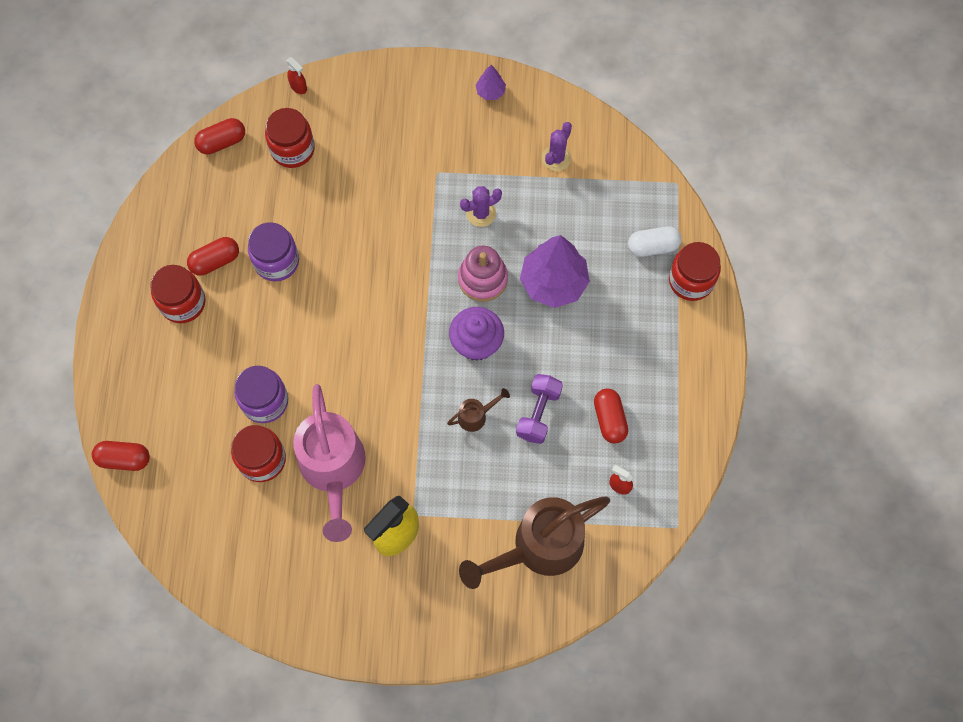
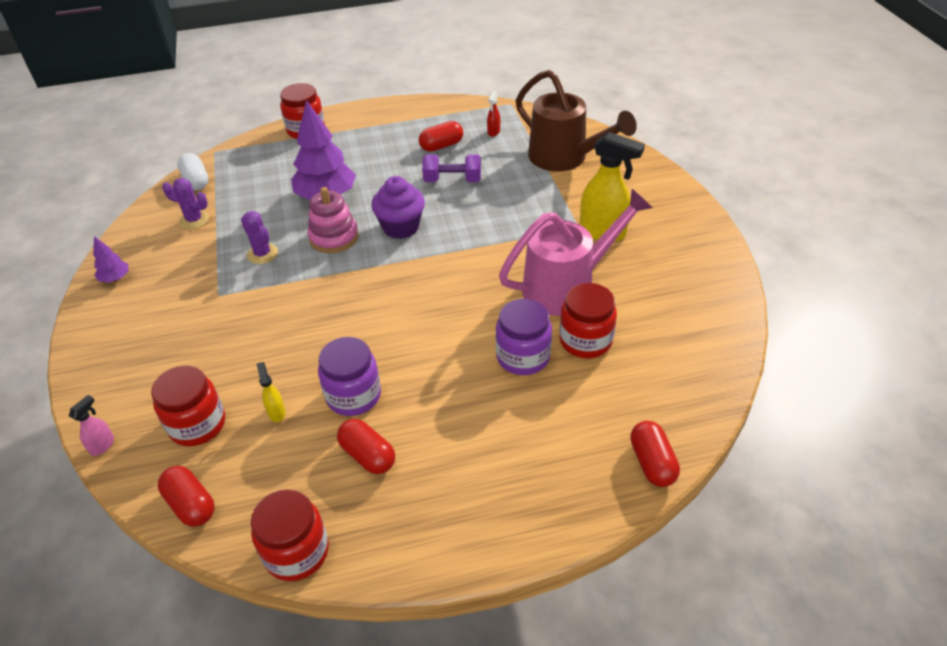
camera: 105 degrees left, 25 degrees down
(183, 303) = (433, 471): red jar -> red jar (296, 552)
(282, 204) = (276, 412): none -> yellow spray bottle
(298, 87) = (103, 445): red spray bottle -> pink spray bottle
(476, 416) = (470, 212): brown watering can -> none
(652, 246) = (278, 153): white capsule -> white capsule (196, 181)

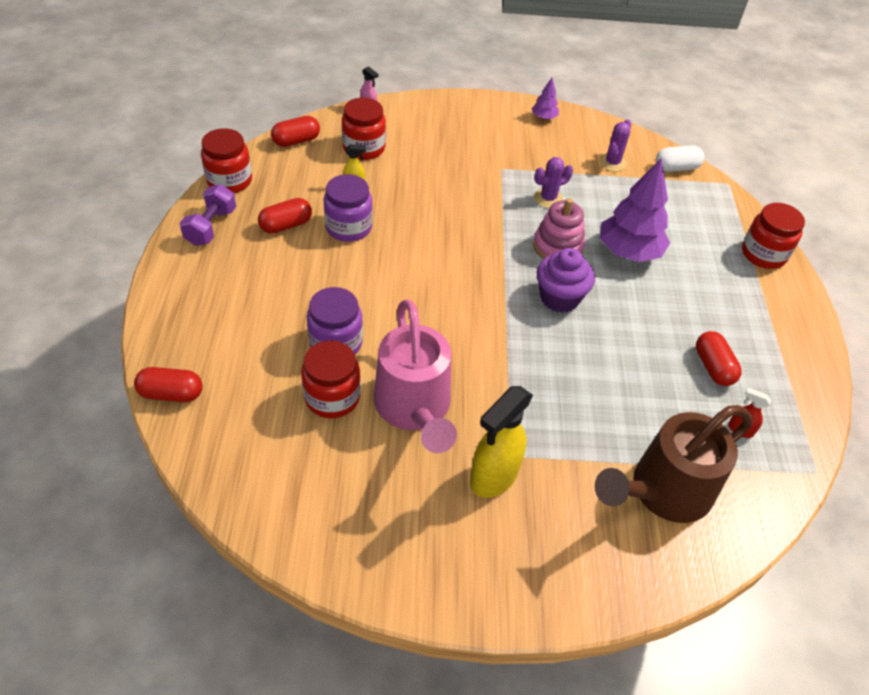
camera: 100 degrees right, 5 degrees up
(452, 180) = (636, 360): purple dumbbell -> purple dumbbell (211, 227)

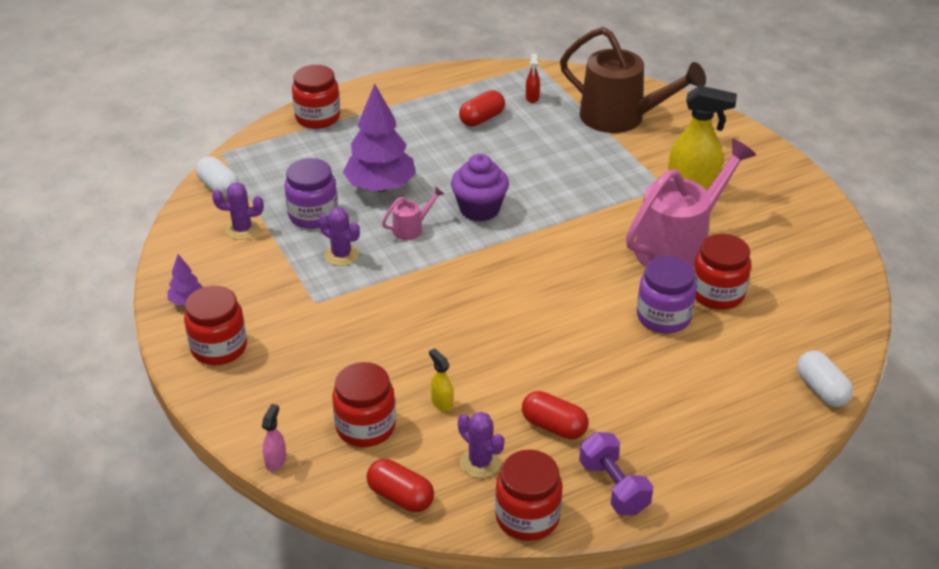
camera: 115 degrees left, 10 degrees down
(171, 393) = (821, 390): red capsule -> white capsule
(211, 227) = (613, 487): purple dumbbell -> purple dumbbell turned 75 degrees clockwise
(289, 180) = (480, 462): none -> purple cactus
(348, 227) = (512, 376): purple jar -> purple jar (313, 215)
(486, 117) = (219, 348): none -> red jar
(557, 247) = (411, 228): pink stacking toy -> pink watering can

